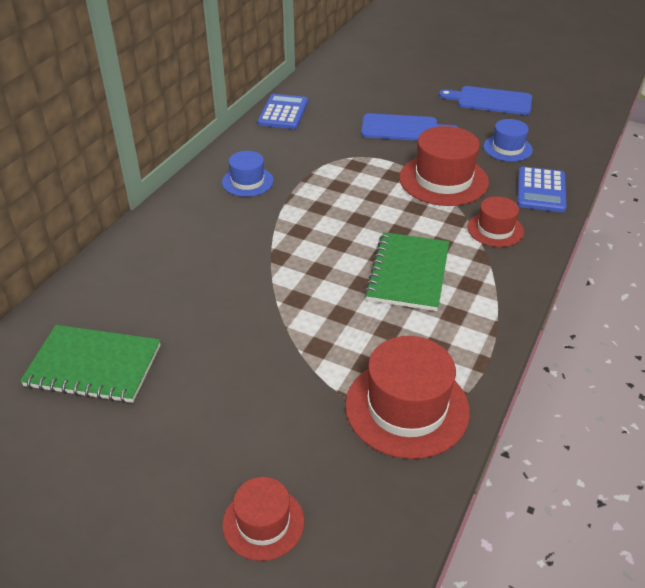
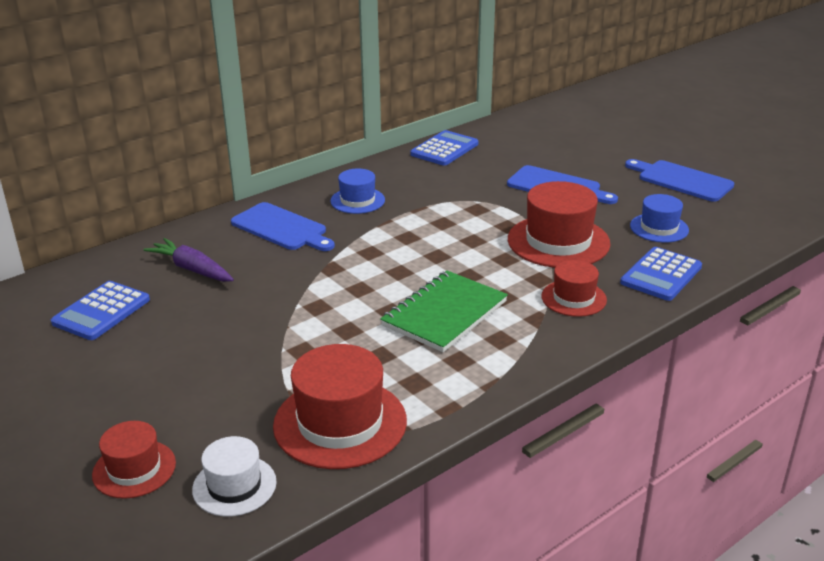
camera: 25 degrees right, 10 degrees down
(93, 366) = (101, 311): green notebook -> blue calculator
(149, 294) = (192, 269): none -> purple carrot
(200, 227) = (281, 228): none -> blue cutting board
(367, 504) = (234, 486): none -> white hat

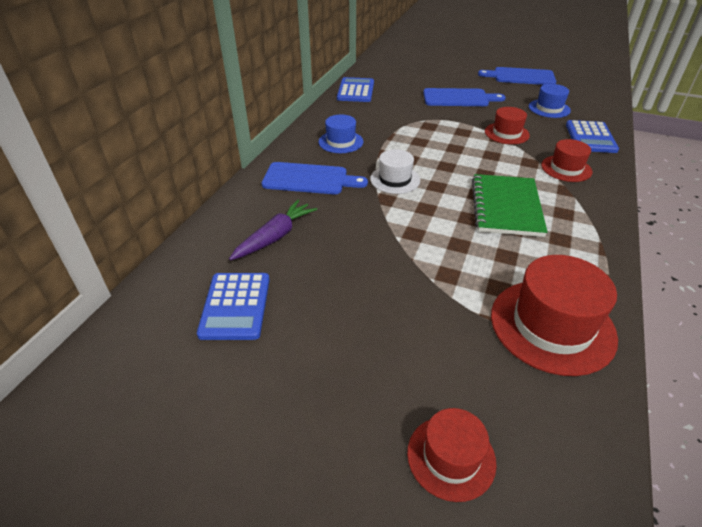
camera: 30 degrees left, 10 degrees up
(192, 269) = (275, 237): purple carrot -> purple carrot turned 120 degrees clockwise
(234, 486) = (551, 427): white hat -> white hat (395, 179)
(558, 241) = (506, 133): red hat -> red hat, size x0.58

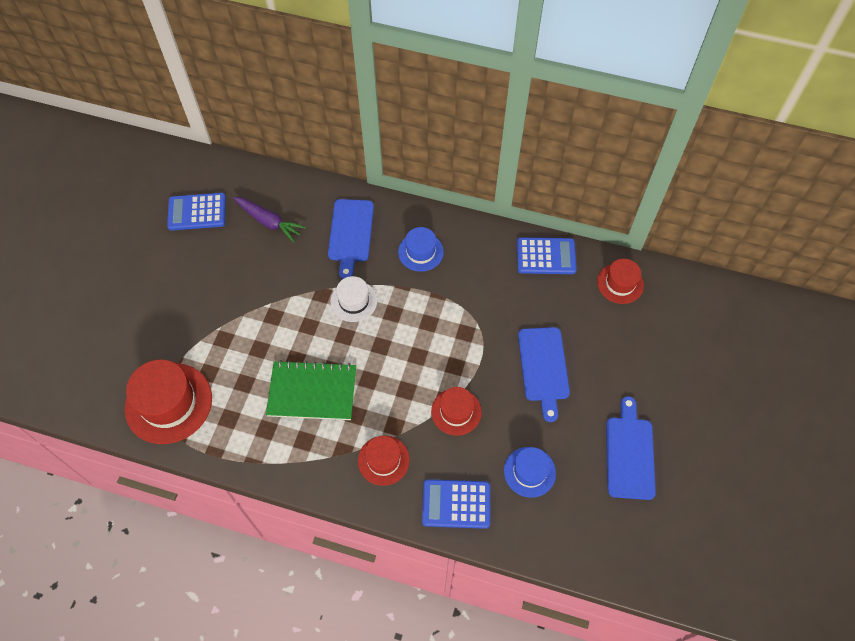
camera: 85 degrees right, 20 degrees up
(451, 457) = (79, 333): red hat -> red hat (620, 283)

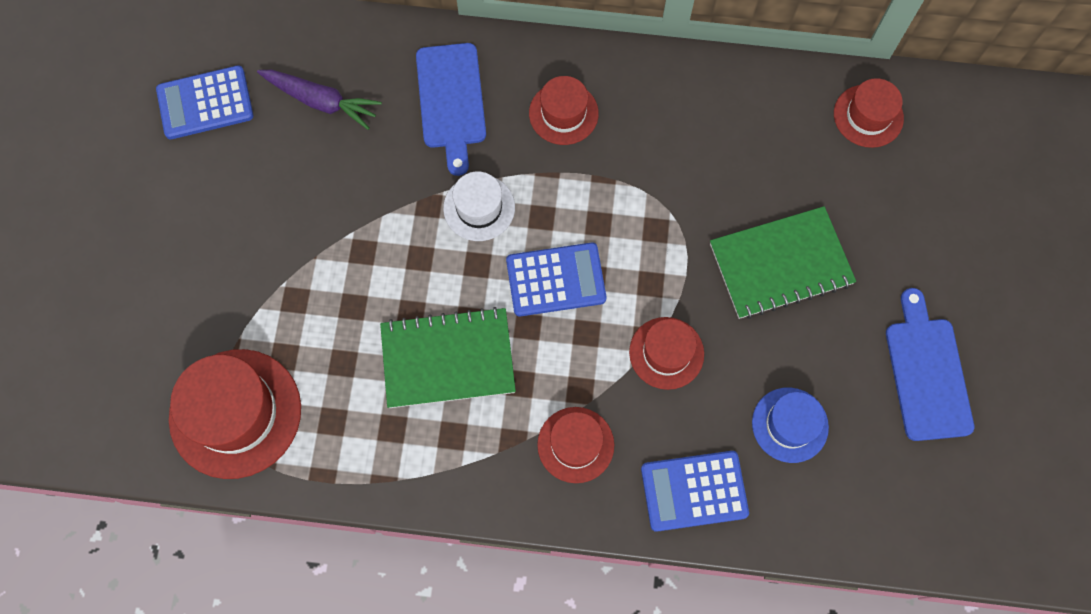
camera: 10 degrees left, 10 degrees up
(420, 252) = (563, 113): blue hat -> red hat
(543, 367) = (780, 264): blue cutting board -> green notebook
(546, 256) = (751, 91): blue calculator -> blue calculator (556, 280)

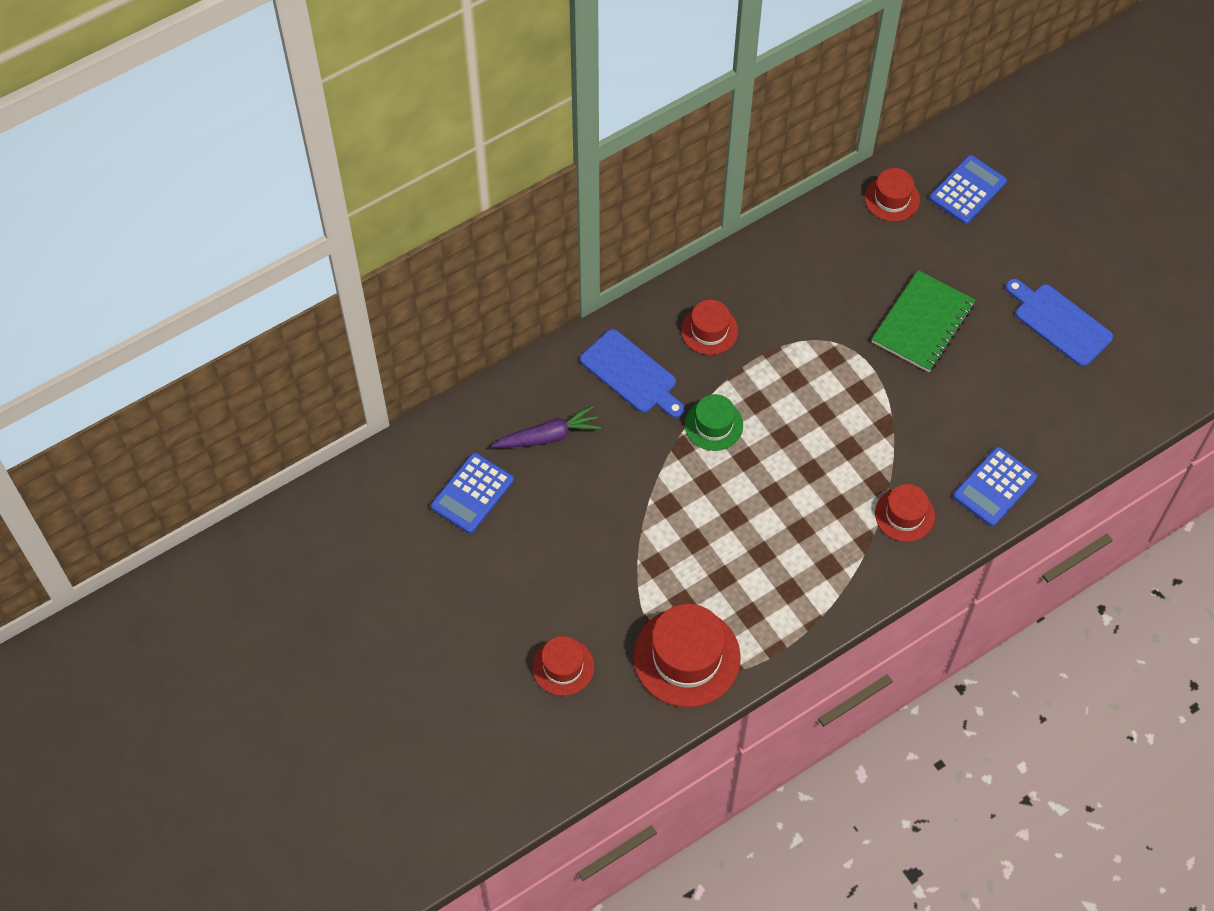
camera: 40 degrees left, 10 degrees down
(448, 359) = (783, 526): green notebook -> none
(479, 208) = (714, 425): white hat -> green hat
(556, 280) = (802, 431): blue calculator -> blue calculator (967, 190)
(666, 353) = (906, 423): red hat -> red hat (563, 666)
(790, 425) = (1012, 409): blue hat -> none

